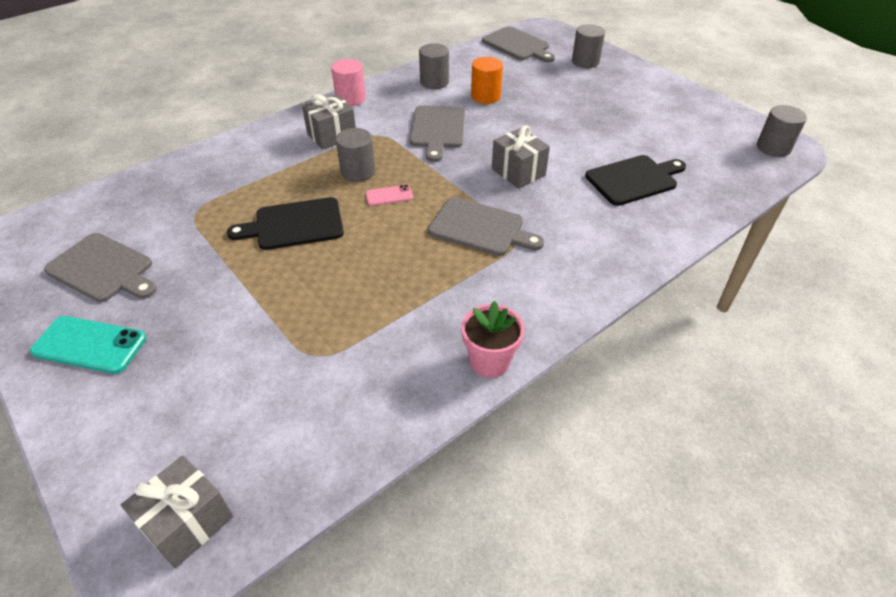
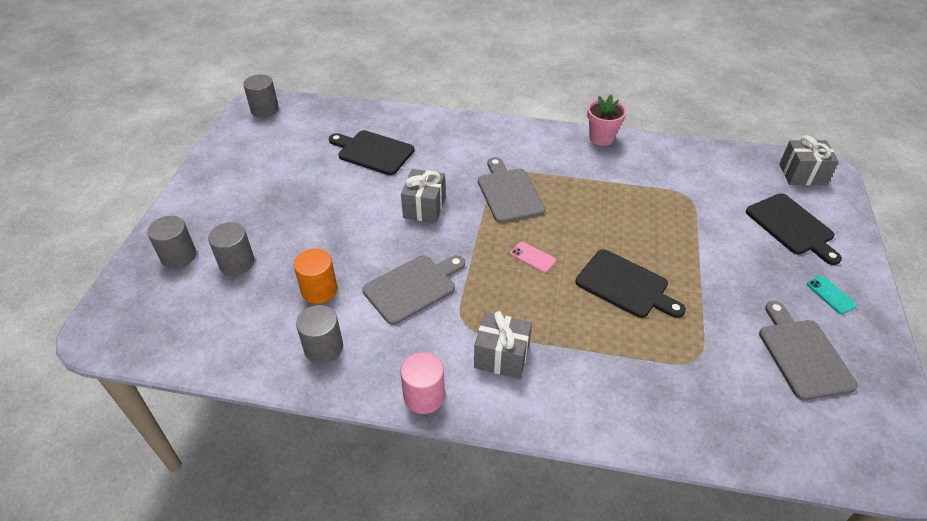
camera: 130 degrees left, 0 degrees up
(90, 345) = (830, 295): turquoise phone -> turquoise phone, size x0.56
(166, 406) = (792, 226): none -> black cutting board
(358, 172) = (528, 296): grey cylinder -> grey cylinder (236, 263)
(517, 45) = (170, 329): grey cutting board -> none

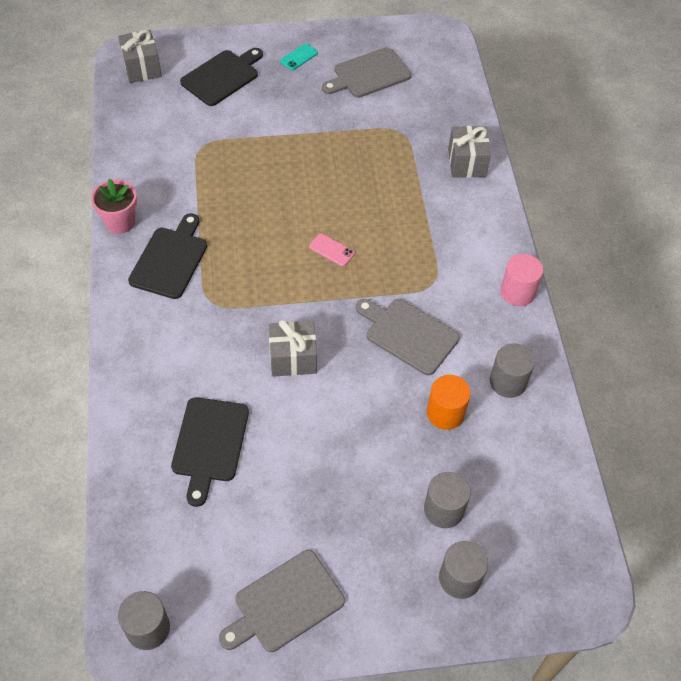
camera: 110 degrees left, 10 degrees up
(501, 356) = (455, 250): grey gift -> grey gift (466, 163)
(509, 193) = (243, 287): grey cutting board -> grey cutting board (285, 603)
(533, 257) = (331, 250): pink phone -> pink phone turned 75 degrees counterclockwise
(625, 285) = (340, 180): black cutting board -> black cutting board (170, 259)

